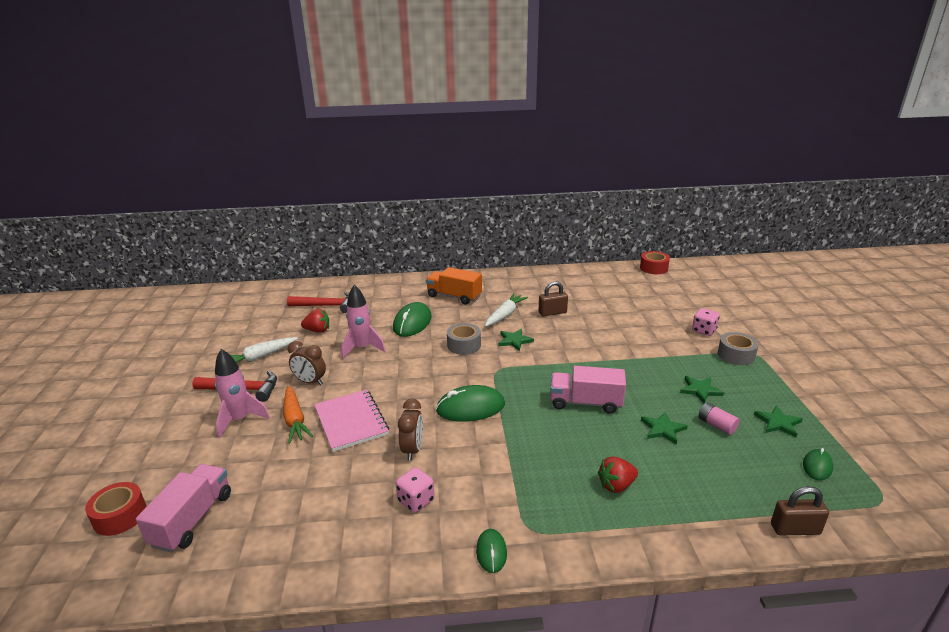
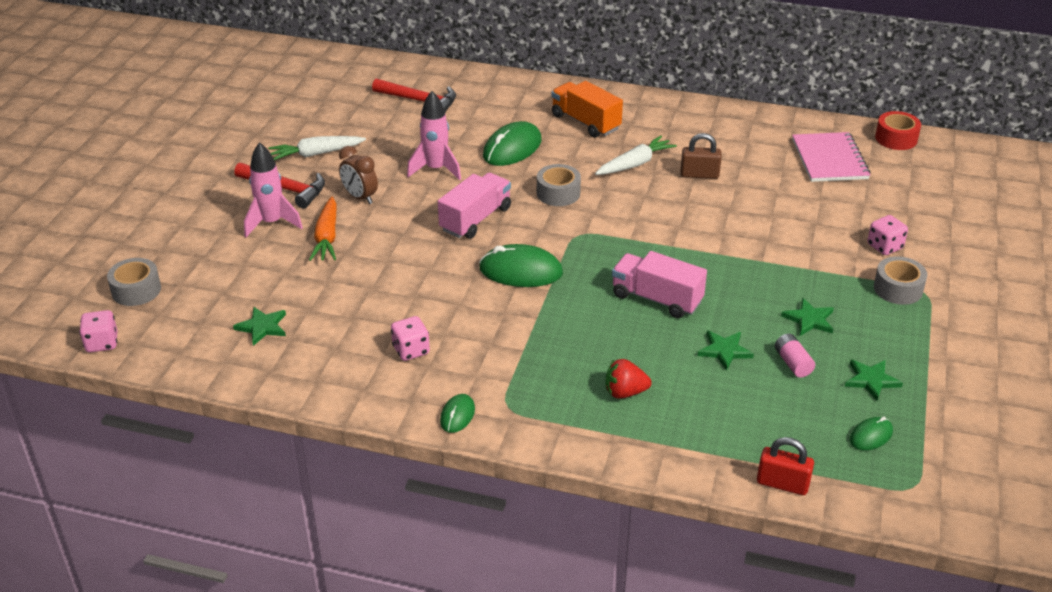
camera: 20 degrees right, 10 degrees up
(92, 585) = (102, 343): none -> pink dice
(120, 516) = (136, 290): red tape -> grey tape
(193, 519) = (198, 311): pink truck -> pink truck (475, 219)
(317, 330) = (395, 133): red strawberry -> none
(351, 421) = (384, 253): pink notebook -> pink notebook (829, 159)
(412, 450) = (433, 300): brown clock -> none
(514, 341) = (624, 202): green star -> green star (262, 327)
(795, 529) = (782, 484): brown padlock -> red padlock

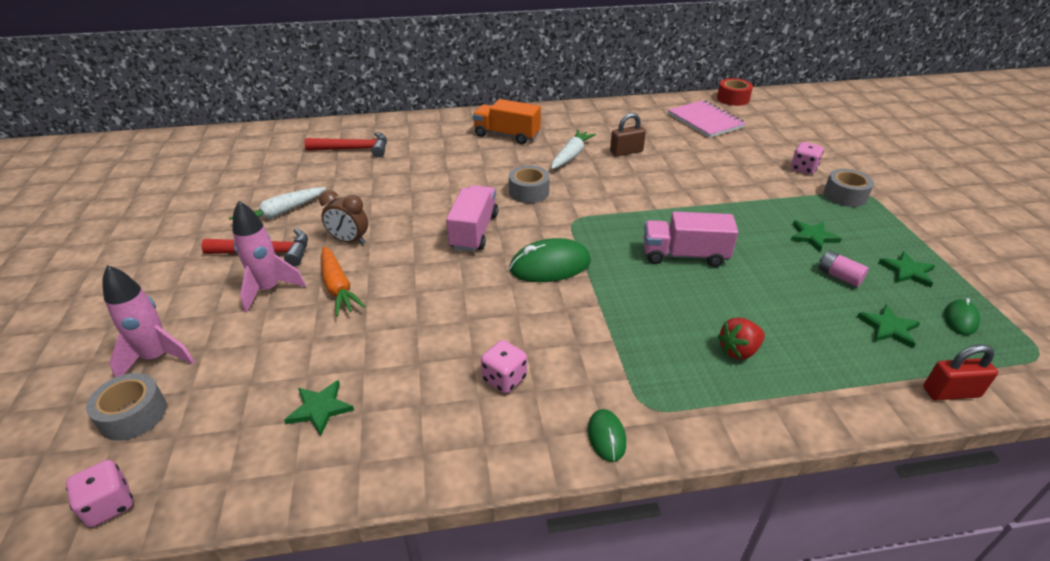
camera: 25 degrees left, 0 degrees up
(436, 169) = (406, 199): pink rocket -> pink rocket (157, 357)
(512, 148) = (462, 167): green mouse -> none
(724, 351) = (779, 283): green star -> green star (888, 328)

